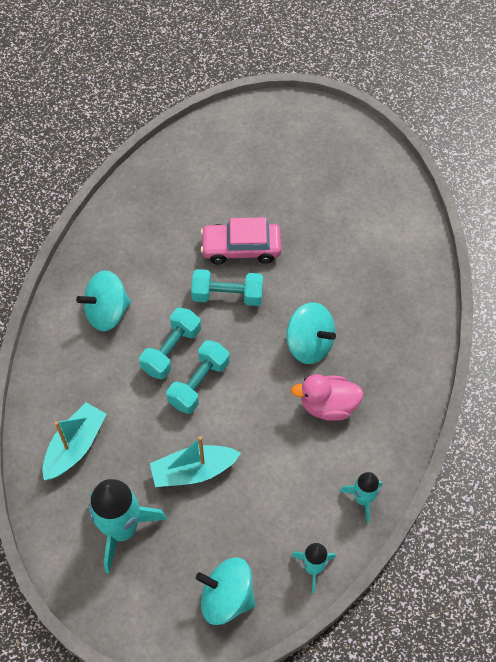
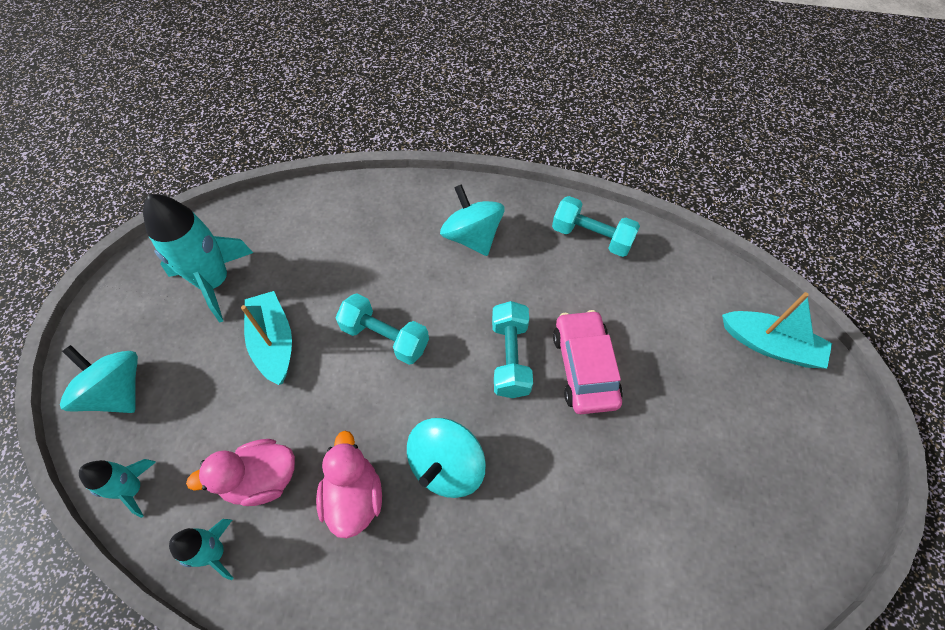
camera: 85 degrees right, 0 degrees up
(75, 446) = (311, 230): turquoise boat -> turquoise boat (770, 345)
(171, 350) = (428, 304): turquoise dumbbell -> turquoise dumbbell (591, 237)
(226, 597) = (118, 392): turquoise spinning top -> turquoise spinning top turned 60 degrees counterclockwise
(311, 471) = (261, 479): none -> pink duck

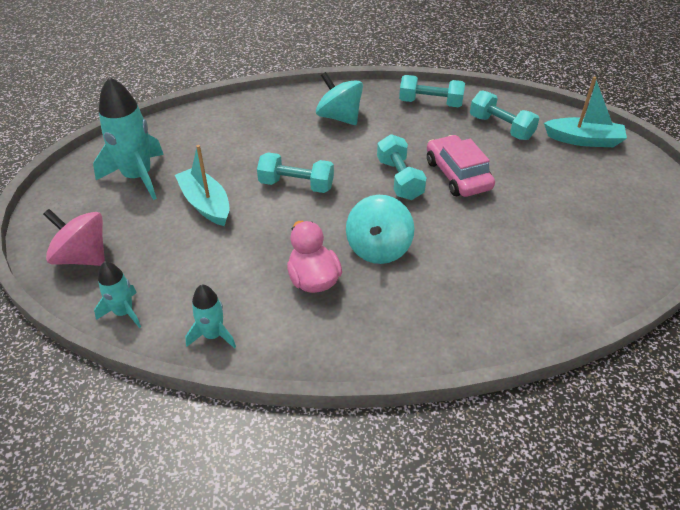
camera: 15 degrees left, 15 degrees down
(118, 392) = (82, 257): turquoise spinning top -> pink spinning top
(261, 479) = (232, 285): pink duck -> none
(667, 298) = (501, 127): none -> turquoise dumbbell

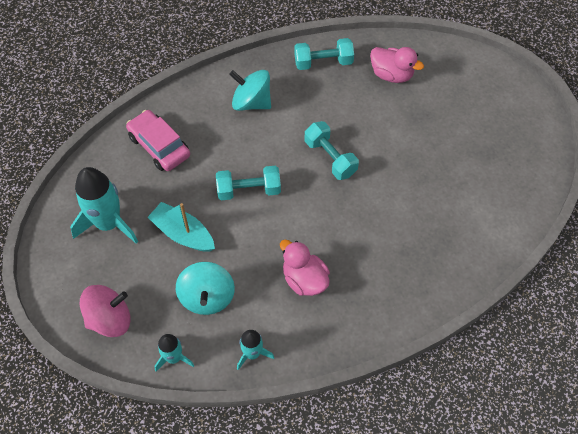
camera: 20 degrees left, 15 degrees up
(82, 257) = (110, 319): pink spinning top -> pink spinning top turned 150 degrees clockwise
(378, 248) = (341, 233): turquoise spinning top -> turquoise spinning top (207, 297)
(457, 175) = (374, 139): pink car -> pink car (159, 146)
(501, 127) = (391, 75): turquoise dumbbell -> pink duck
(583, 140) = (461, 70): turquoise boat -> none

